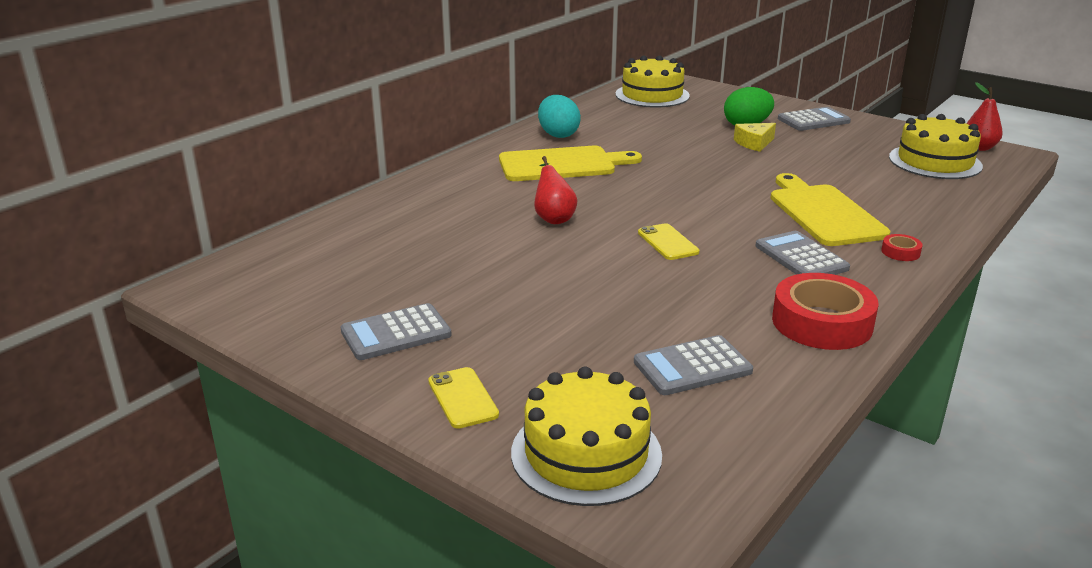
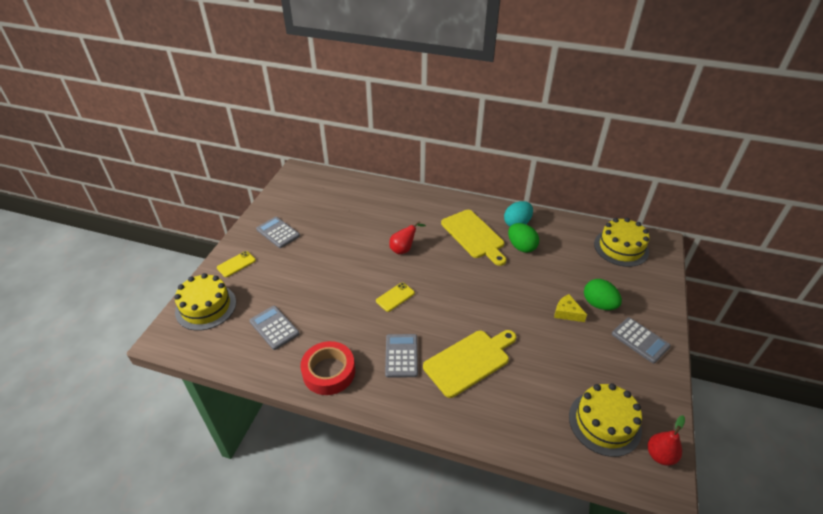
camera: 70 degrees right, 15 degrees up
(611, 142) = (521, 247): none -> green egg
(801, 257) = (401, 356): grey calculator -> grey calculator turned 45 degrees counterclockwise
(900, 252) = (429, 404): red tape -> none

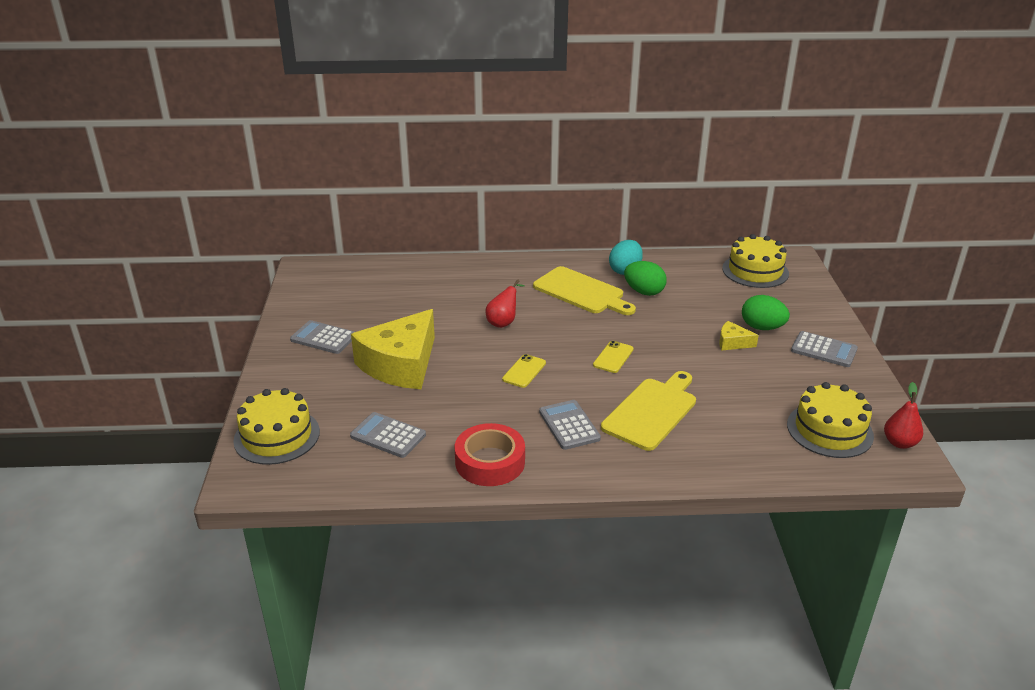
camera: 20 degrees left, 10 degrees down
(236, 264) = (288, 383): yellow phone -> yellow phone (613, 357)
(315, 268) = (400, 364): none -> yellow cheese

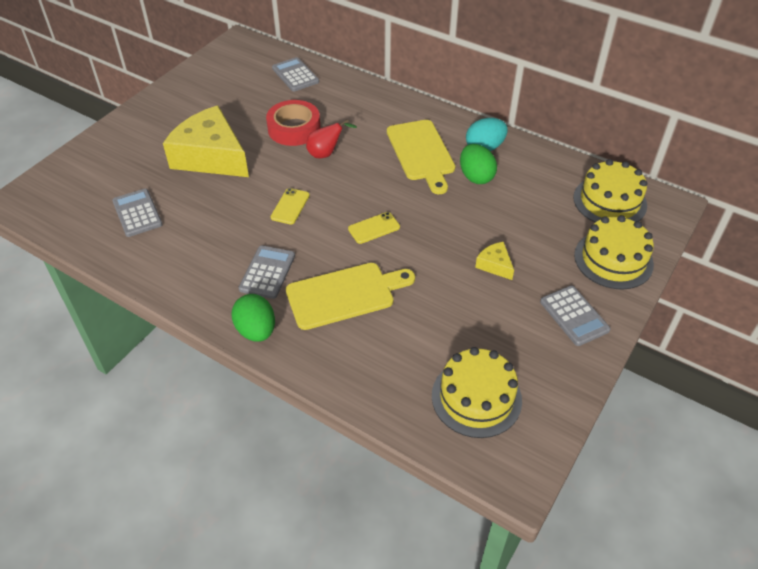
camera: 35 degrees right, 15 degrees up
(277, 436) = (72, 176): yellow cake -> yellow cake (613, 259)
(323, 338) = (186, 109): grey calculator -> grey calculator (295, 75)
(400, 364) = (211, 156): yellow cheese -> yellow cheese turned 60 degrees clockwise
(490, 462) = (177, 272): red tape -> red tape (294, 129)
(524, 371) = (290, 206): yellow phone -> yellow phone turned 45 degrees counterclockwise
(762, 327) = (542, 263): green egg -> green egg (256, 330)
(899, 443) = (527, 448): red pear -> none

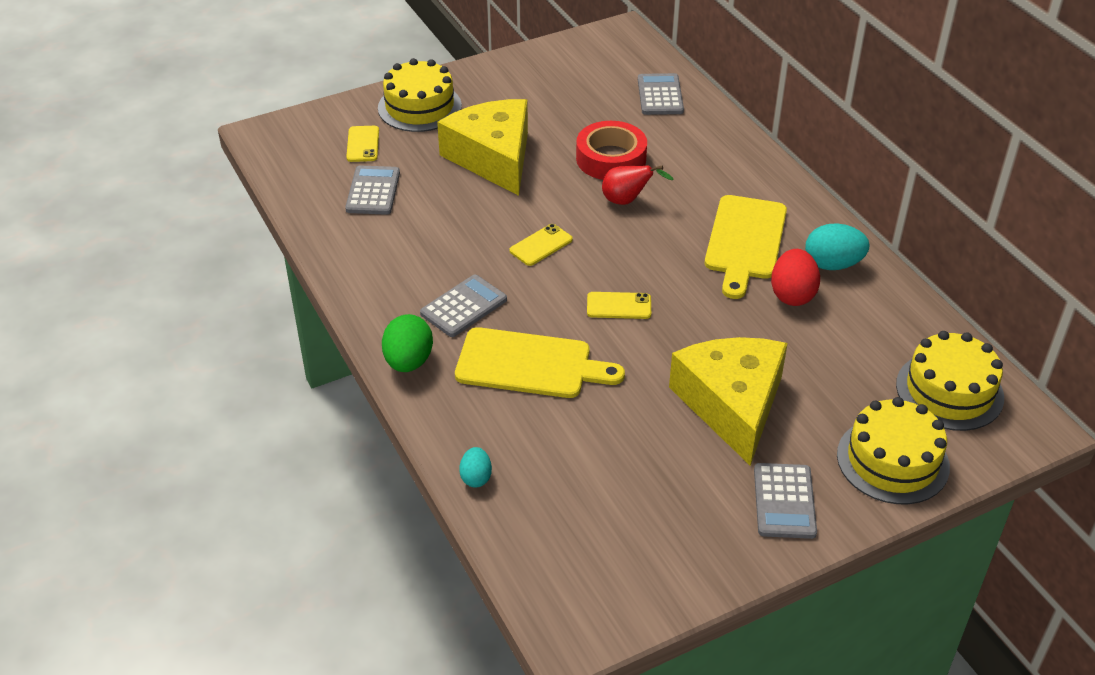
camera: 30 degrees right, 5 degrees down
(104, 181) = (363, 144): none -> yellow phone
(368, 395) = (476, 477): none -> turquoise egg
(476, 177) = (792, 295): green egg -> red egg
(476, 398) = (593, 534): yellow cake -> yellow cake (419, 107)
(495, 265) = (732, 404): yellow cheese -> yellow cheese, size x2.38

